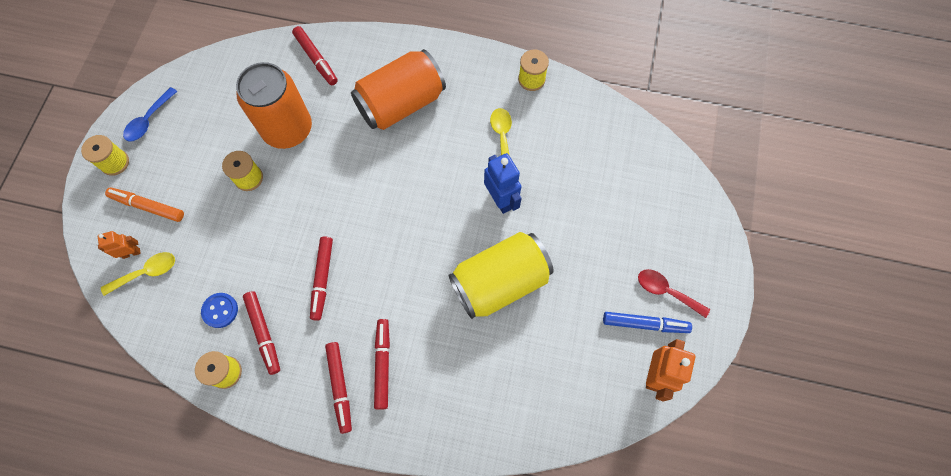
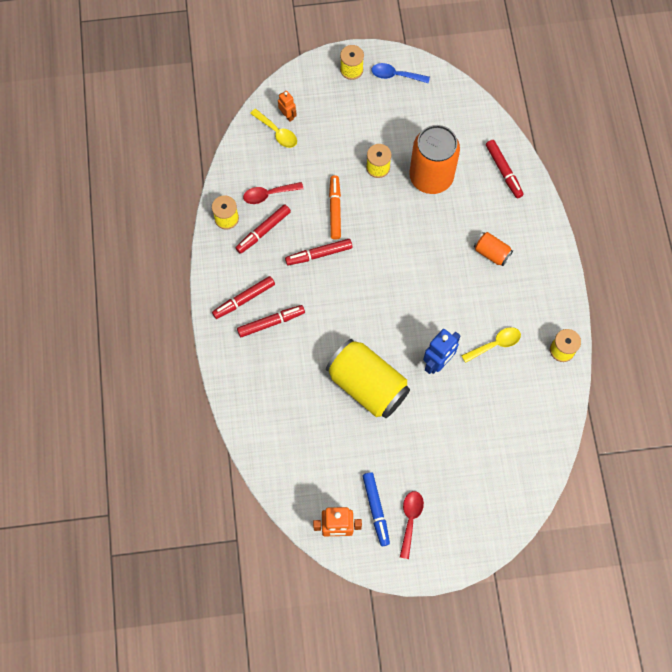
camera: 70 degrees right, 0 degrees up
(148, 207) = (326, 109): orange marker -> orange marker (335, 210)
(220, 310) = (268, 194): blue button -> red spoon
(316, 59) = (503, 171): red marker -> red marker turned 60 degrees counterclockwise
(401, 103) = (491, 253): orange can -> orange can, size x0.48

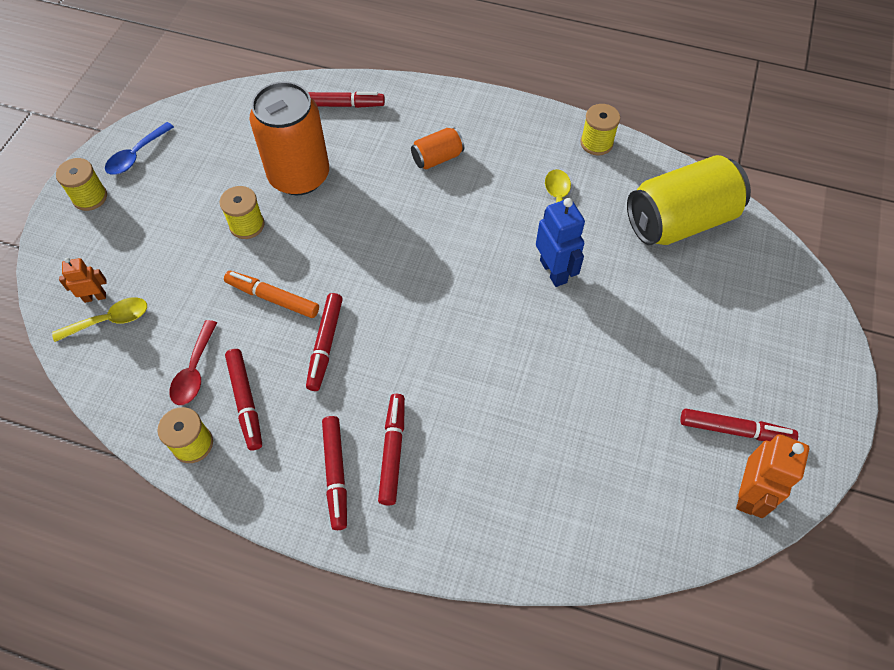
camera: 65 degrees left, 10 degrees down
(367, 385) = (548, 365): yellow can -> yellow can (679, 221)
(376, 509) = (734, 430): blue marker -> red marker
(410, 520) = (763, 393): red spoon -> none

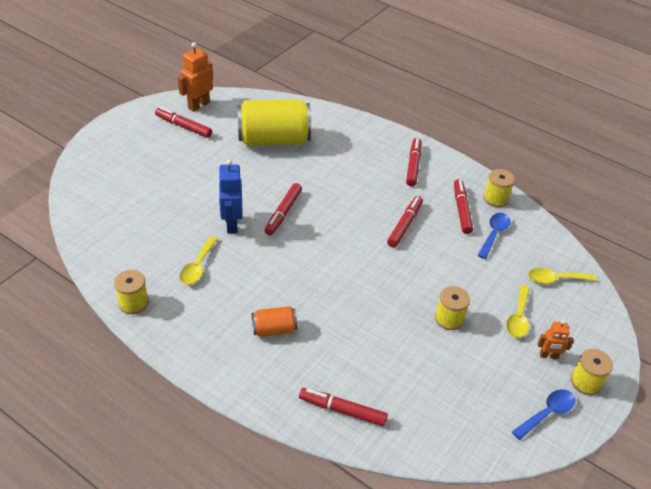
camera: 165 degrees left, 15 degrees down
(95, 297) = (568, 298): orange robot -> orange robot (548, 356)
(162, 251) = (518, 317): none -> yellow spoon
(194, 371) = (494, 234): red spoon -> blue spoon
(273, 298) = (435, 261): orange marker -> none
(299, 176) = (398, 348): orange can -> none
(392, 452) = (378, 166): red marker -> red marker (283, 213)
(679, 221) = (119, 229): yellow can -> yellow can (273, 140)

